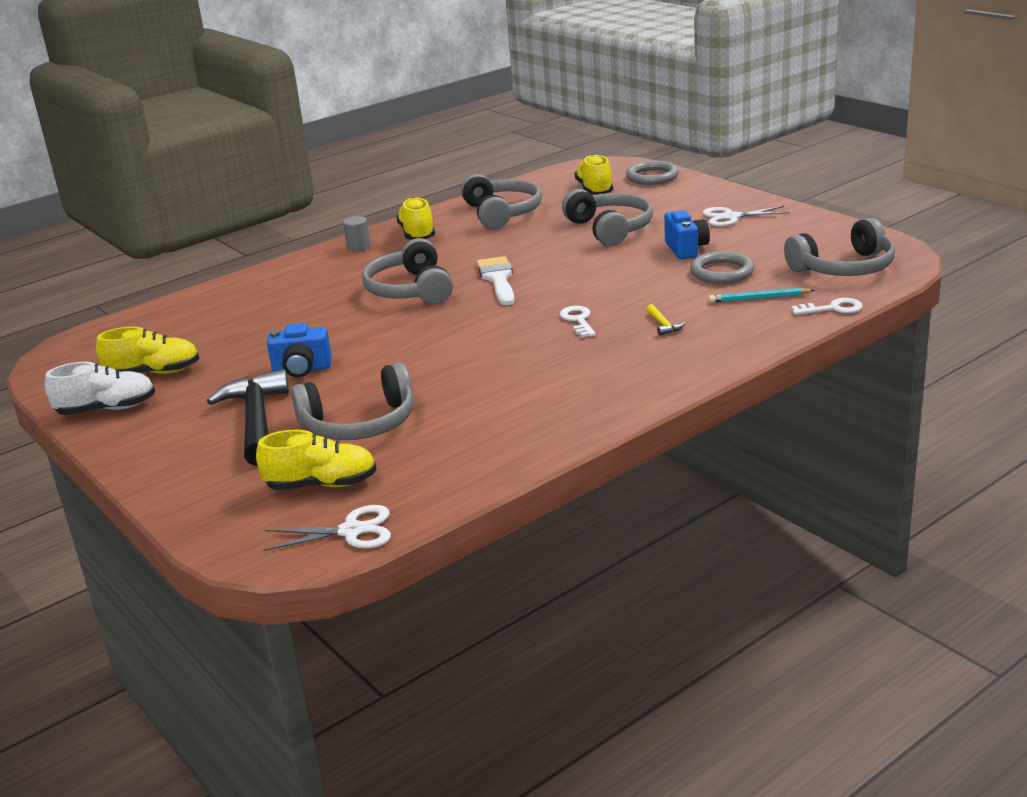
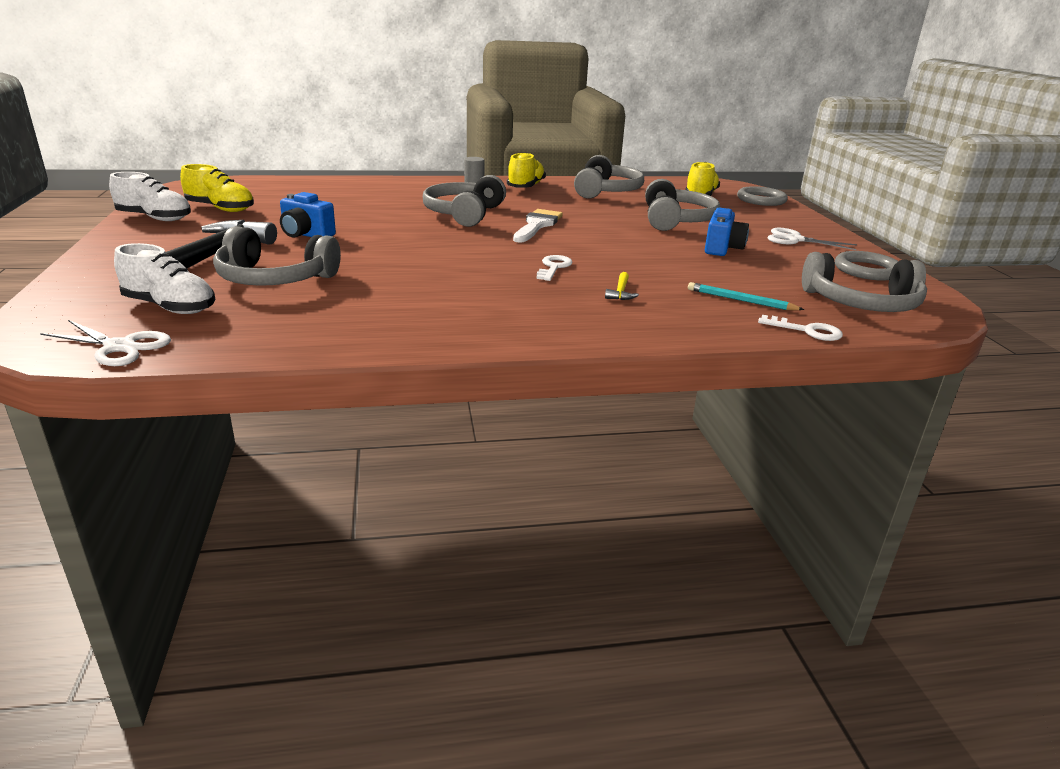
camera: 25 degrees right, 0 degrees up
(321, 484) = (170, 307): yellow shoe -> white shoe
(722, 272) = (732, 272): grey ring -> grey ring (867, 270)

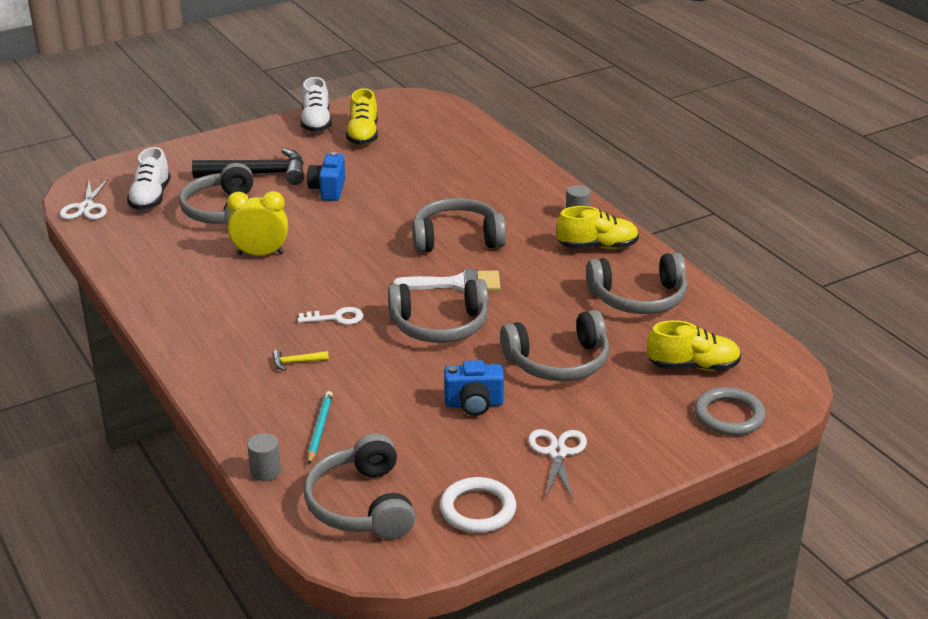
camera: 70 degrees right, 5 degrees up
(394, 276) = (260, 254): none -> yellow clock
(598, 239) = (439, 326): none -> grey headphones
(806, 331) = (265, 471): white key -> grey cylinder
(867, 270) = (478, 509): grey ring -> white ring

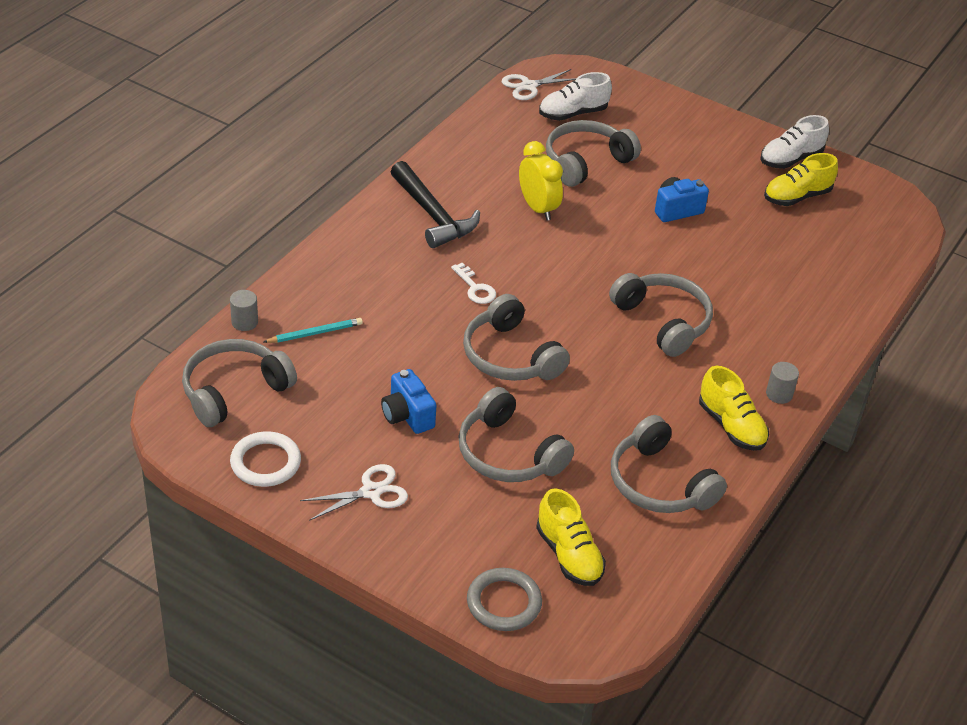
camera: 60 degrees right, 10 degrees up
(258, 174) = (665, 158): black hammer -> black hammer (433, 215)
(296, 362) = (395, 287): yellow hammer -> none
(456, 284) = (585, 345): white brush -> none

